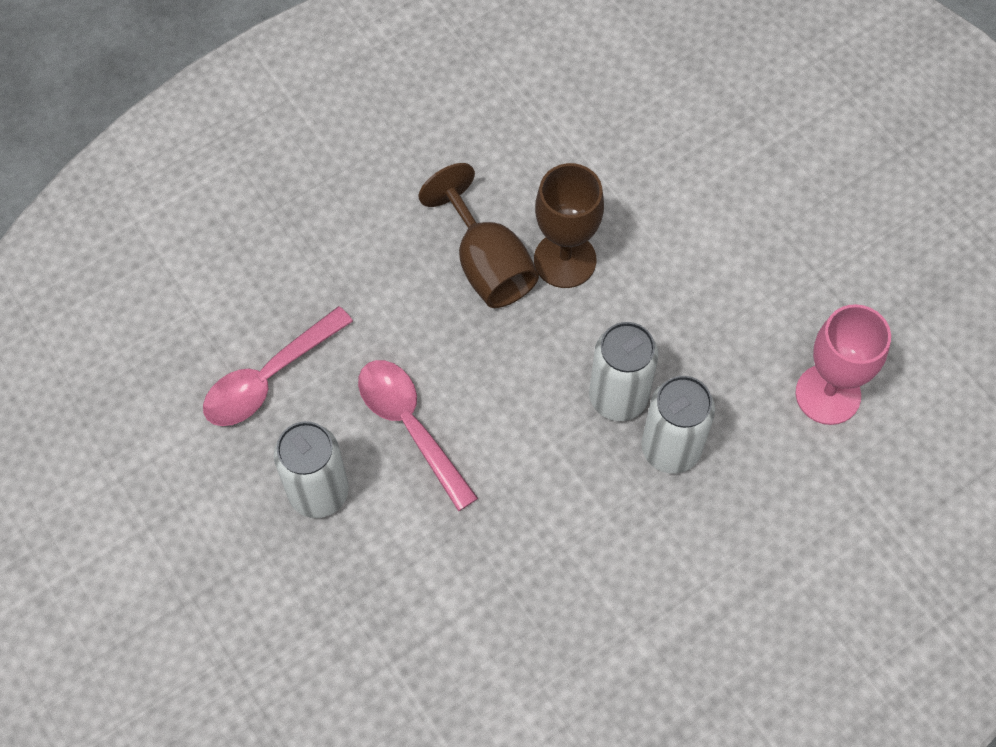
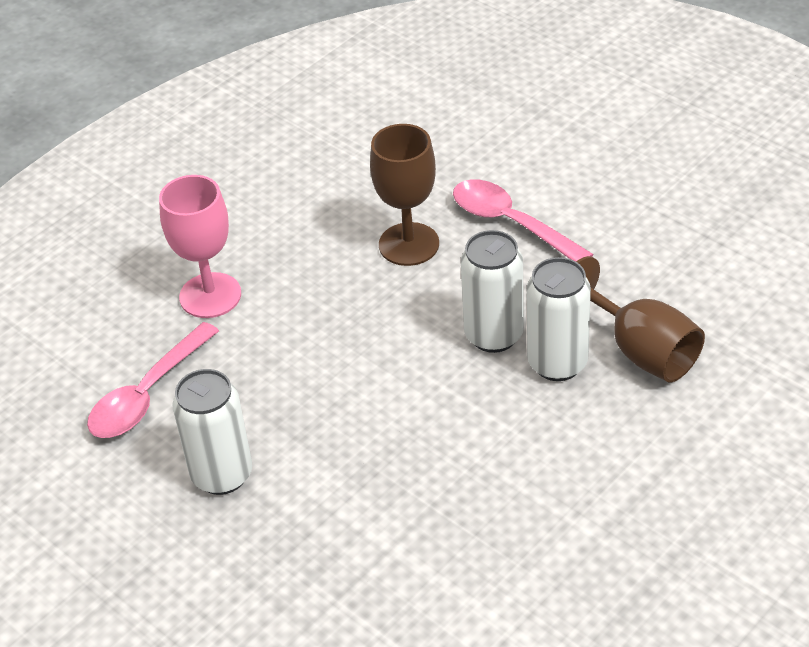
camera: 10 degrees left, 20 degrees down
(410, 426) = (299, 402): pink spoon -> pink spoon (511, 223)
(487, 264) = (336, 262): brown goblet -> brown goblet (640, 351)
(828, 394) = (690, 290): pink goblet -> pink goblet (210, 295)

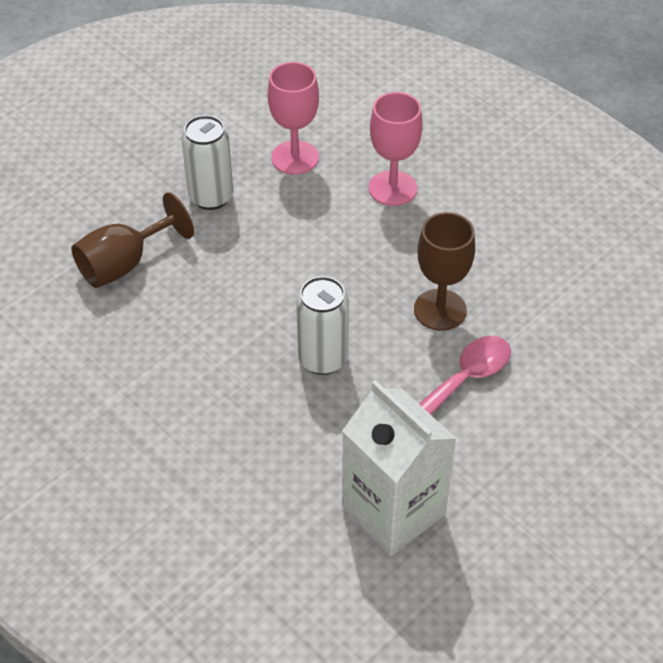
camera: 90 degrees right, 5 degrees up
(148, 394) = (295, 157): pink spoon -> pink goblet
(557, 363) = (283, 399): white can -> none
(640, 351) = (288, 458): brown goblet -> brown goblet (124, 264)
(687, 264) = (393, 511): none -> white carton

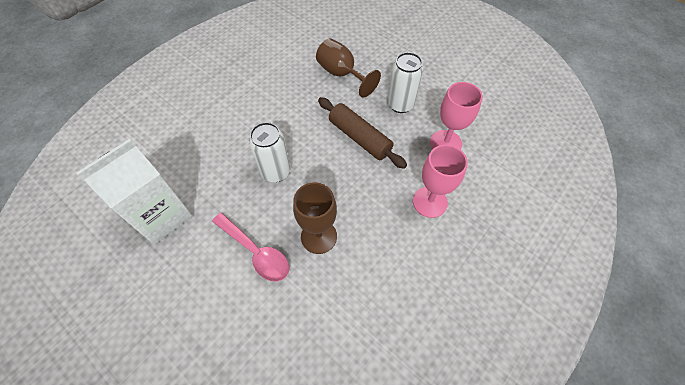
camera: 85 degrees right, 10 degrees up
(270, 252) = (360, 138): none -> brown rolling pin

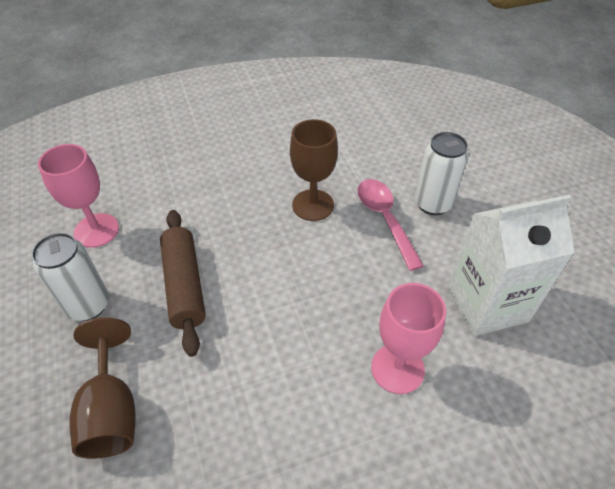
camera: 150 degrees left, 10 degrees down
(275, 172) = (320, 292): white can -> white can (432, 204)
(430, 202) = (179, 186): pink goblet -> pink goblet (397, 368)

